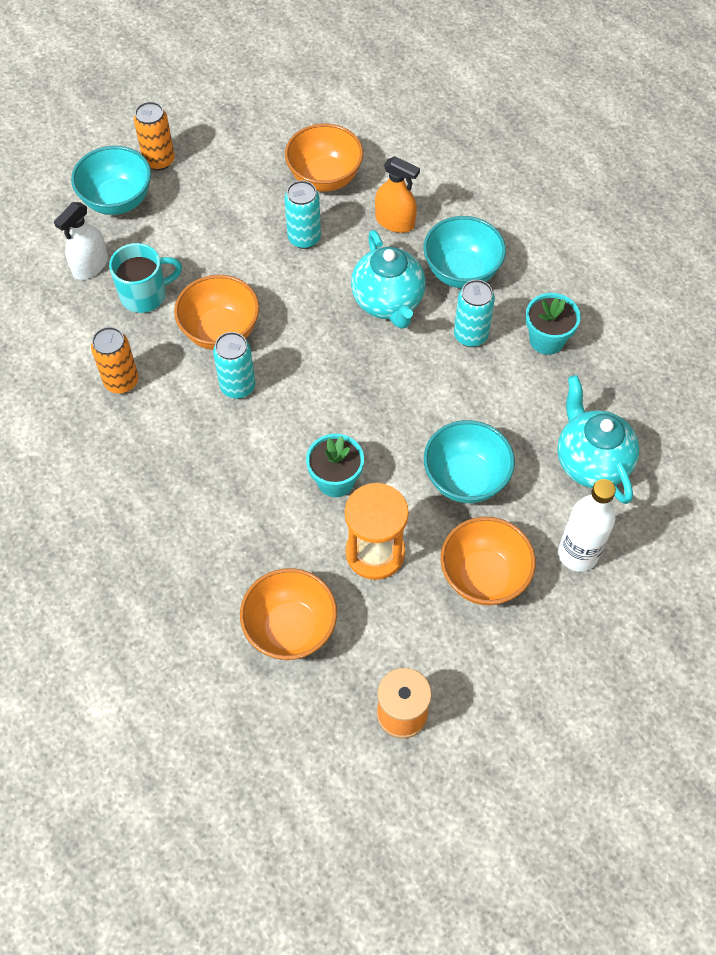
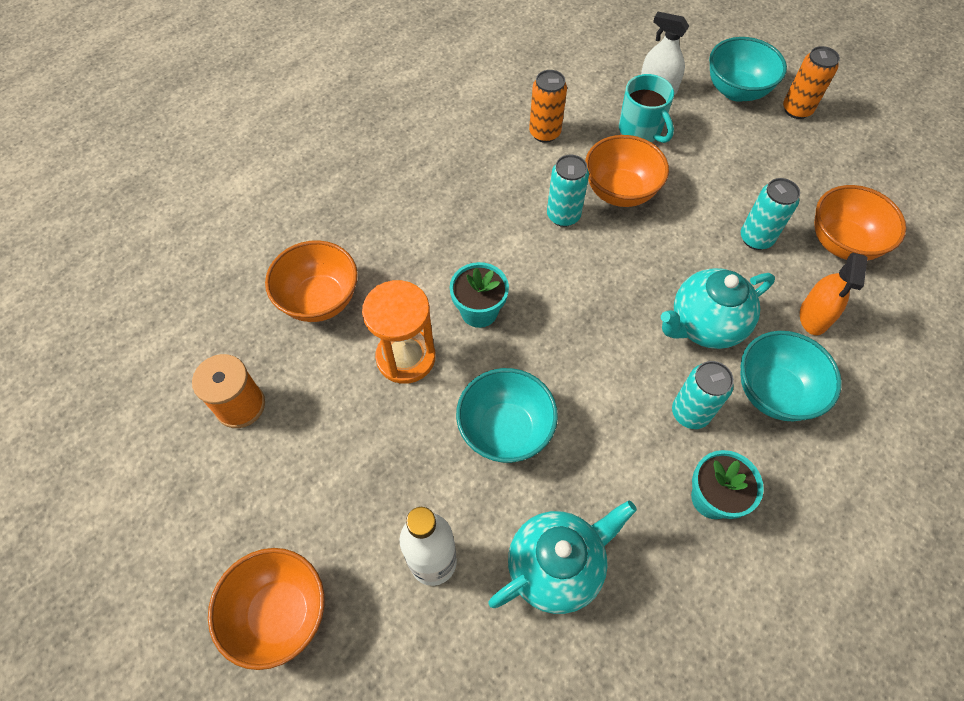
camera: 80 degrees right, 0 degrees up
(483, 576) = (393, 463): orange bowl -> orange bowl (280, 613)

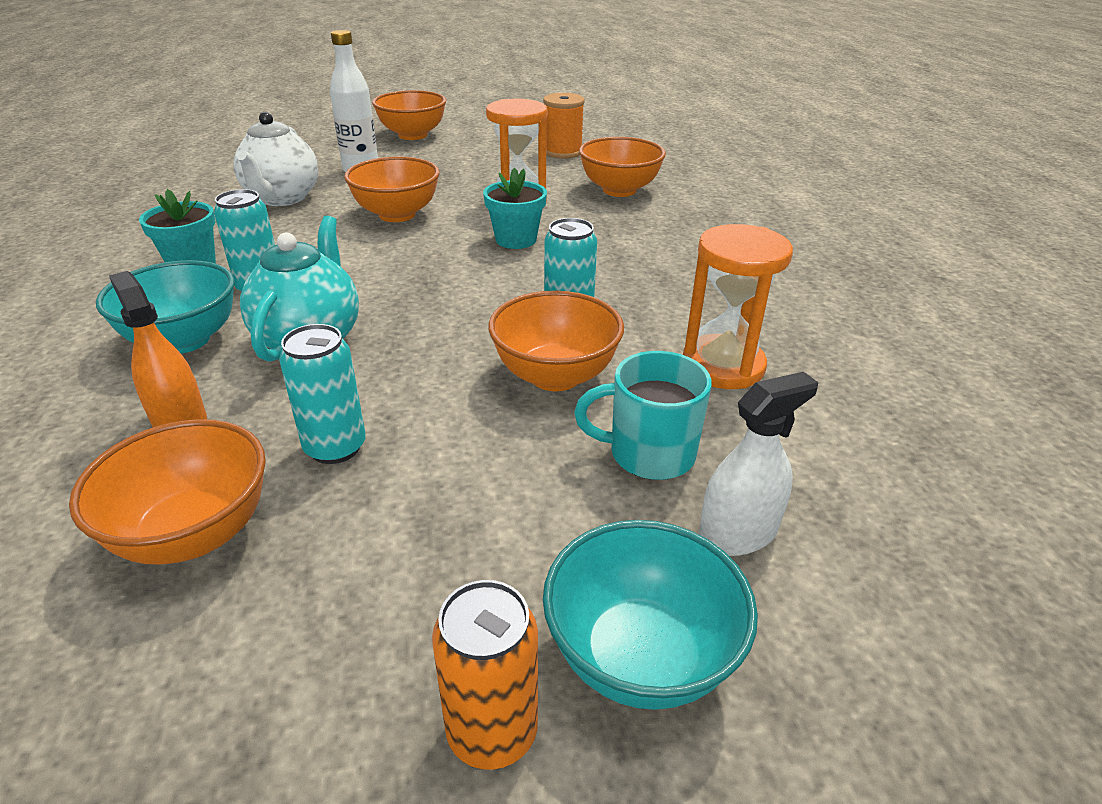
camera: 125 degrees right, 25 degrees down
(505, 430) = (397, 214): turquoise bowl -> orange bowl
(544, 133) = (723, 366): orange can -> orange hourglass
(556, 567) = (282, 198): turquoise teapot -> white teapot

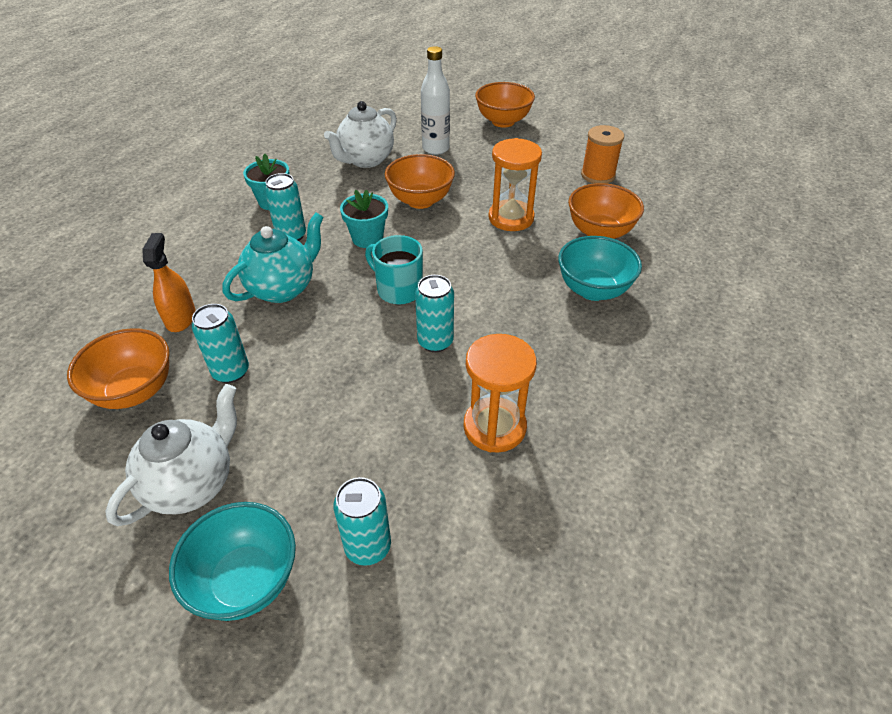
camera: 35 degrees right, 10 degrees up
(184, 340) = (225, 260): turquoise bowl -> turquoise bowl (593, 290)
(426, 593) = (192, 484): none -> white teapot
(492, 732) = (153, 572): orange can -> none
(516, 240) = (474, 254): turquoise flower pot -> turquoise flower pot (367, 238)
(555, 376) = (384, 381): orange bowl -> none
(649, 454) = (377, 466): turquoise mug -> turquoise mug (398, 290)
(738, 533) = (368, 546): white spray bottle -> turquoise can

